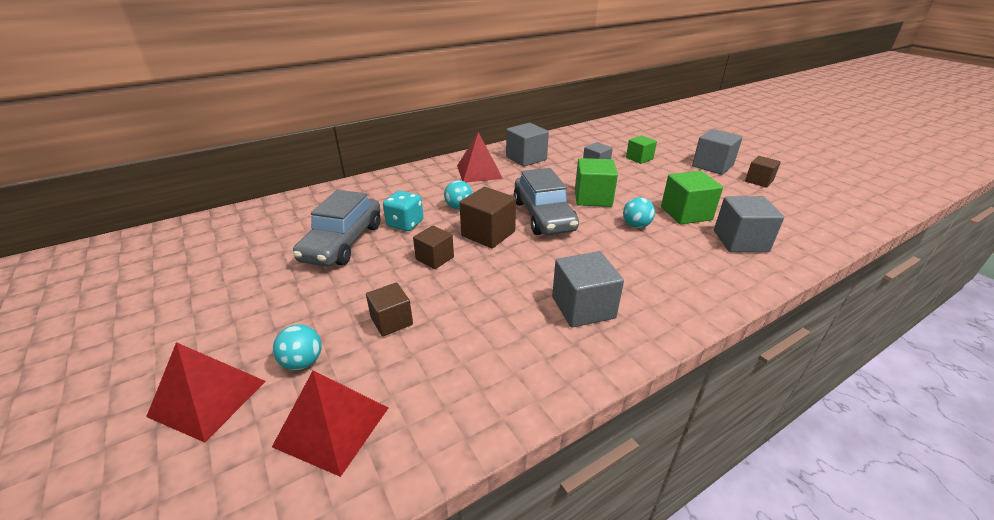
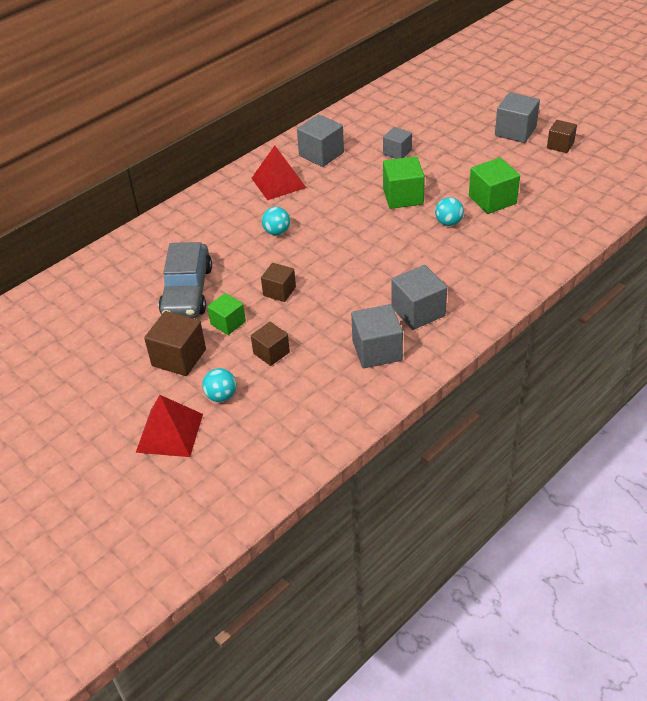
camera: 10 degrees left, 10 degrees up
(332, 426) = (270, 430): red pyramid -> none
(405, 224) = (234, 261): turquoise dice -> none
(488, 234) = (317, 257): brown cube -> brown cube (179, 357)
(543, 216) = (361, 227): grey car -> none
(639, 158) = (440, 133): green cube -> green cube (228, 323)
(740, 241) = (540, 223): grey cube -> grey cube (377, 350)

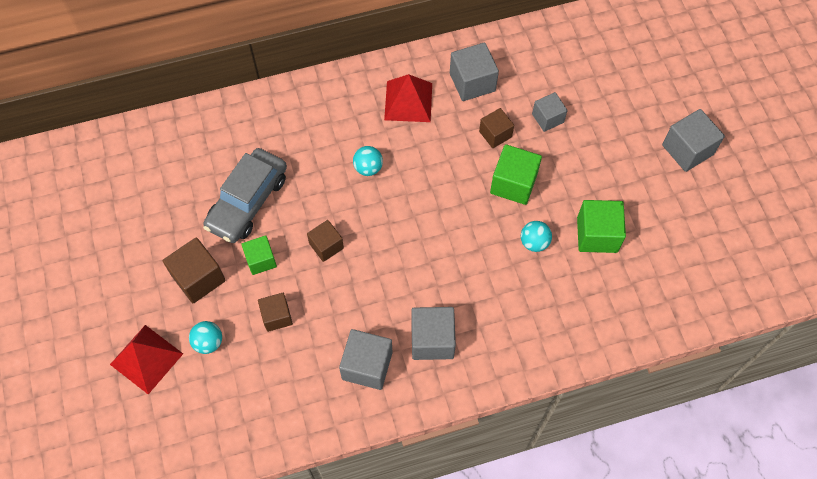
camera: 25 degrees right, 20 degrees up
(560, 145) = (720, 194): brown cube -> brown cube (495, 134)

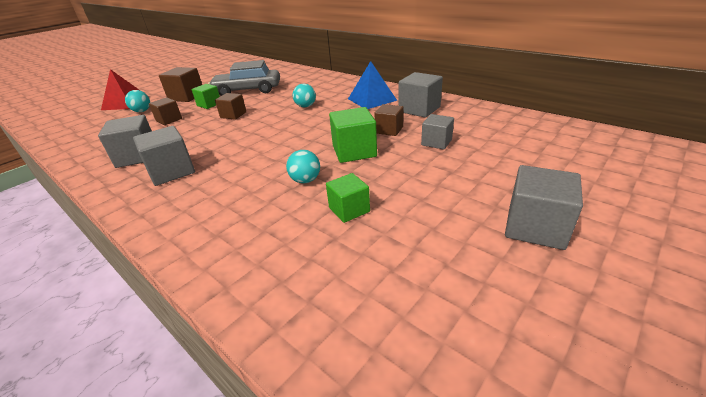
camera: 60 degrees right, 30 degrees down
(408, 101) = (372, 99): red pyramid -> blue pyramid
(597, 235) = (349, 209): green cube -> green cube, size x0.65

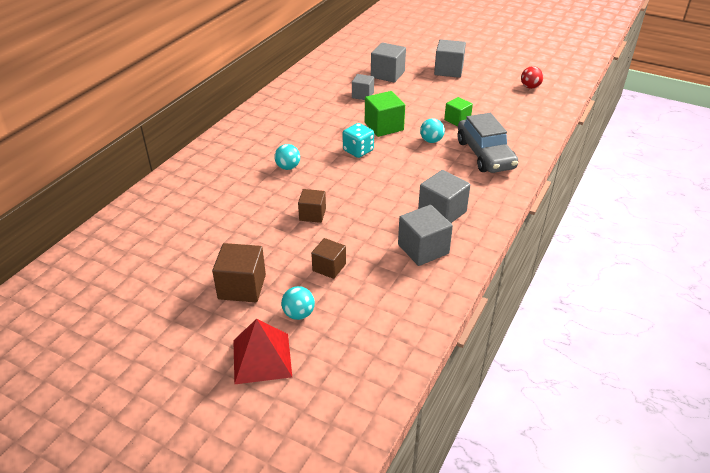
camera: 105 degrees left, 5 degrees up
(209, 104) = (276, 248): green cube -> none
(248, 90) = (226, 228): grey car -> grey car (485, 154)
(312, 135) = (358, 151): none -> turquoise dice
(372, 99) = (271, 129): blue pyramid -> none
(389, 130) = (343, 115): brown cube -> none
(419, 109) = (299, 103): grey cube -> grey cube (387, 74)
(469, 356) = (530, 87): none -> red ball

